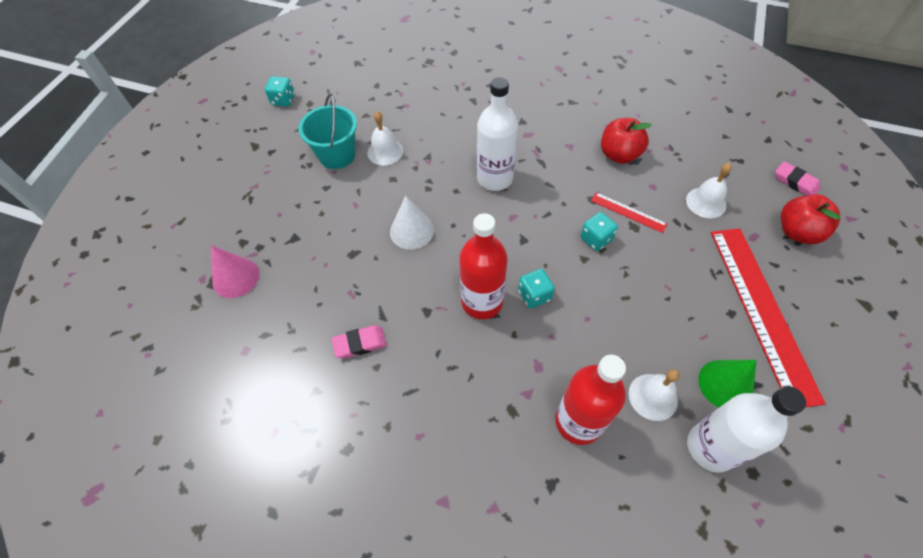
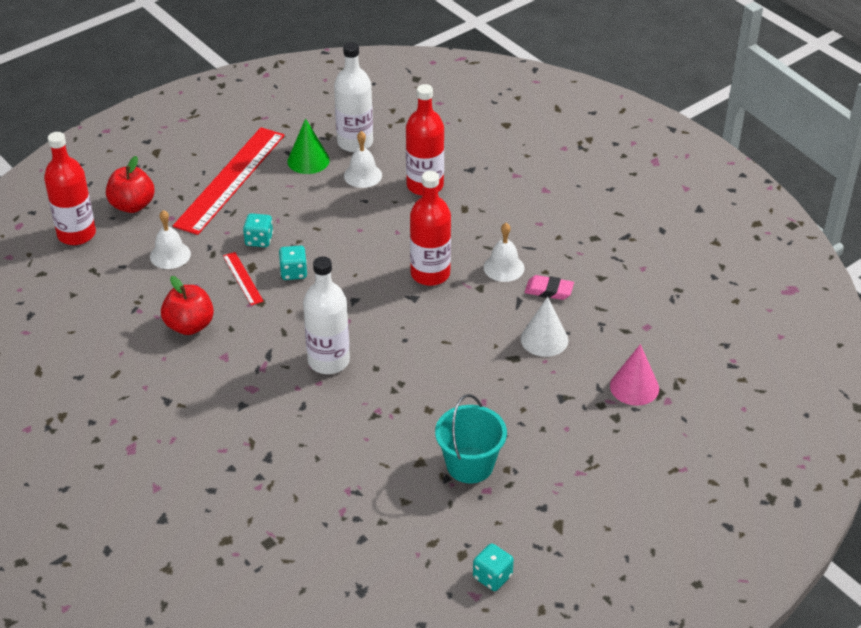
camera: 150 degrees left, 15 degrees down
(385, 152) = (415, 443): white bell -> white bell (504, 267)
(411, 231) = (446, 352): white cone -> white cone (544, 339)
(534, 295) = (385, 260): turquoise dice -> turquoise dice (259, 240)
(795, 182) = (76, 234): pink eraser -> red bottle

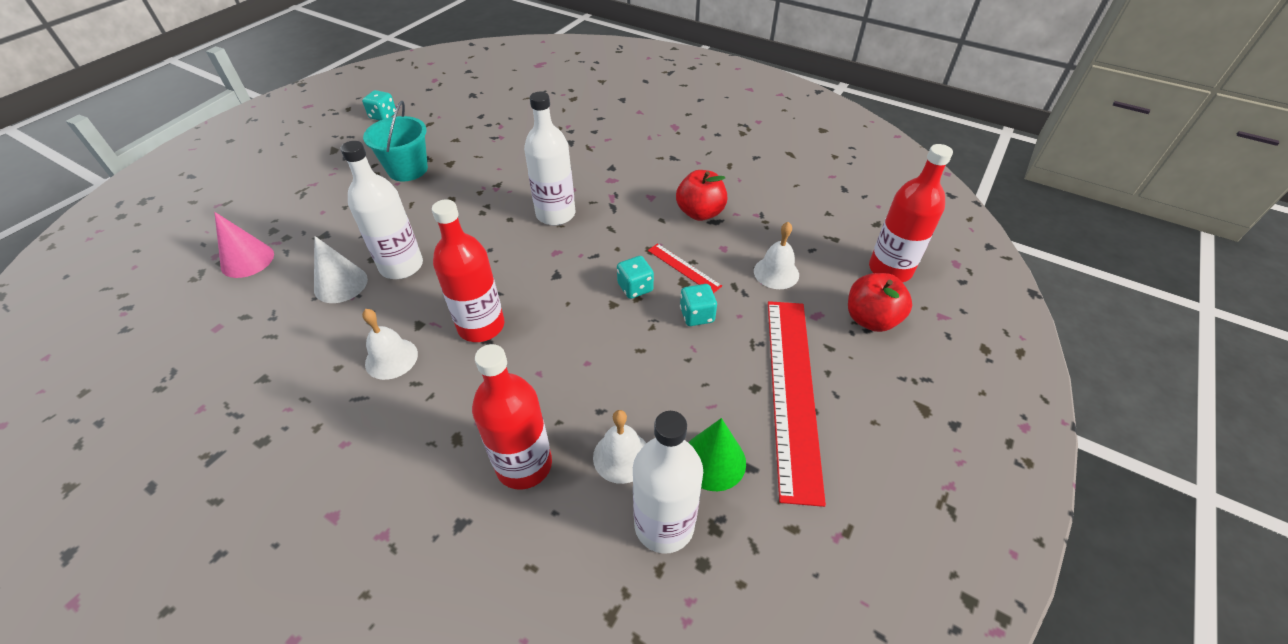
camera: 160 degrees right, 5 degrees up
(489, 343) = (401, 266): none -> white bottle
(549, 290) = (333, 342): pink eraser -> none

